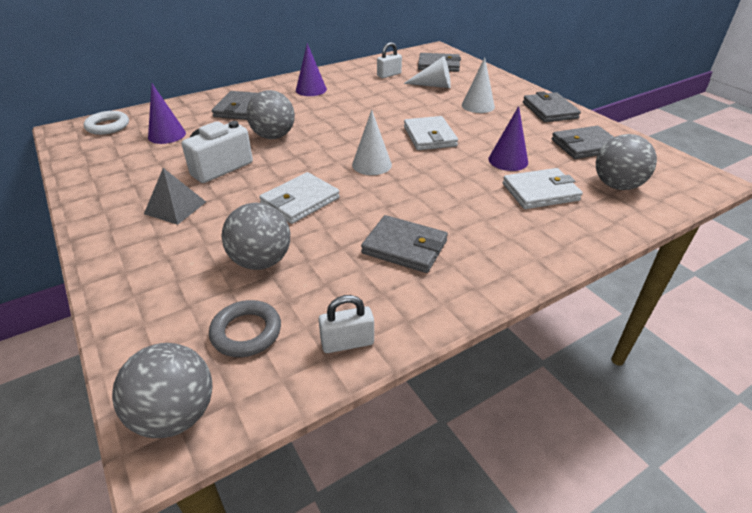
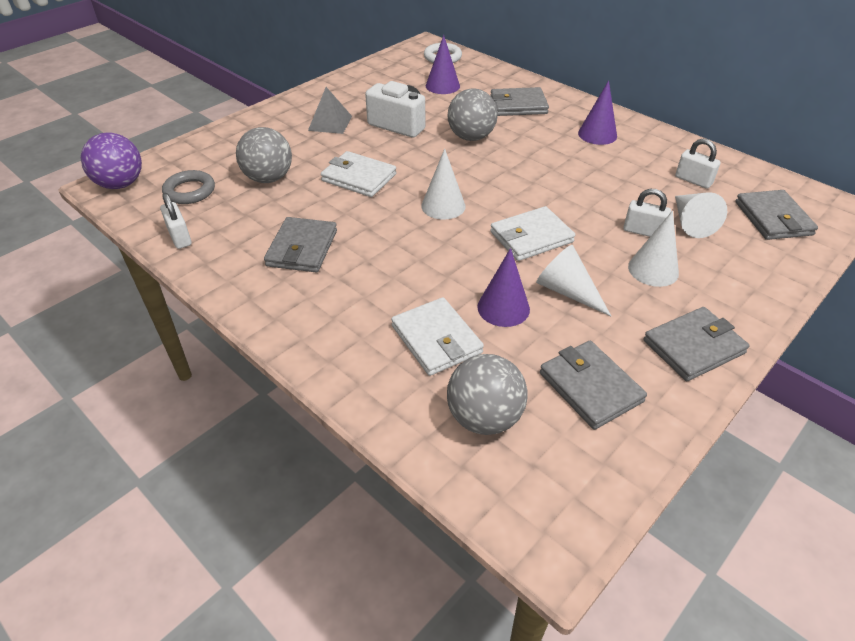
camera: 75 degrees right, 5 degrees up
(175, 415) = (120, 184): grey ball -> purple ball
(437, 100) = (643, 231): none -> white padlock
(494, 135) = (567, 291): none -> white cone

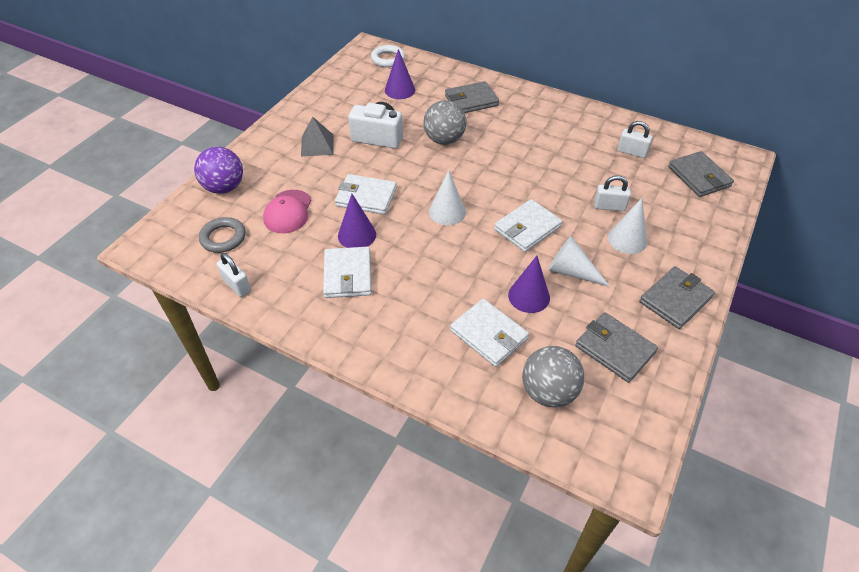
camera: 15 degrees left, 5 degrees up
(120, 184) = (155, 242): purple ball -> purple ball (224, 187)
(268, 178) = (288, 212): grey ball -> pink cap
(302, 248) = (347, 275): grey wallet -> white wallet
(597, 134) = (545, 120): purple cone -> purple cone (357, 235)
(690, 222) = (641, 191): white cone -> none

